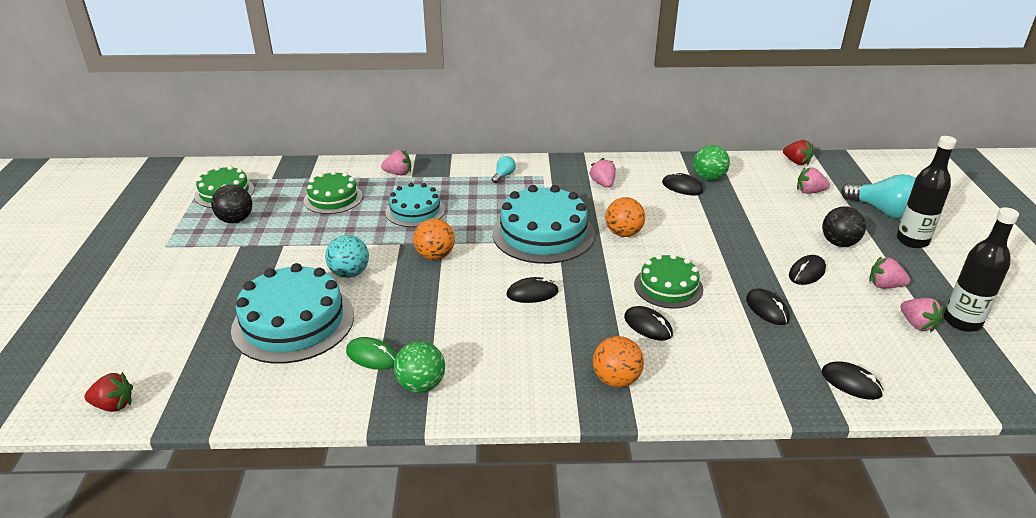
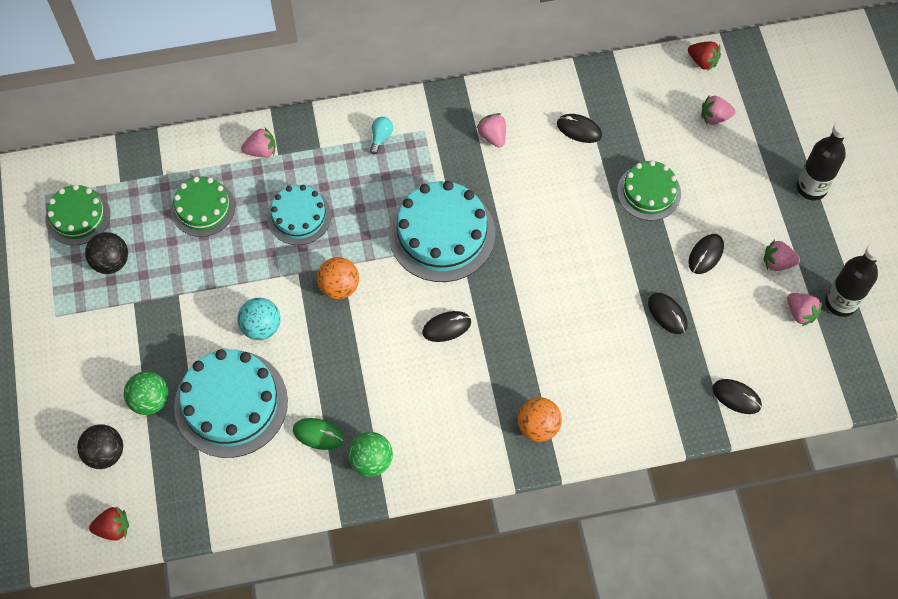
camera: 10 degrees left, 30 degrees up
(623, 233) = (524, 221): orange ball -> none
(648, 326) = (559, 355): black mouse -> none
(668, 287) = (574, 297): green cake -> green cake (649, 192)
(708, 178) = (607, 108): green ball -> green ball (150, 400)
(839, 243) = (739, 203): black ball -> black ball (105, 453)
(884, 211) = (789, 142): turquoise light bulb -> none

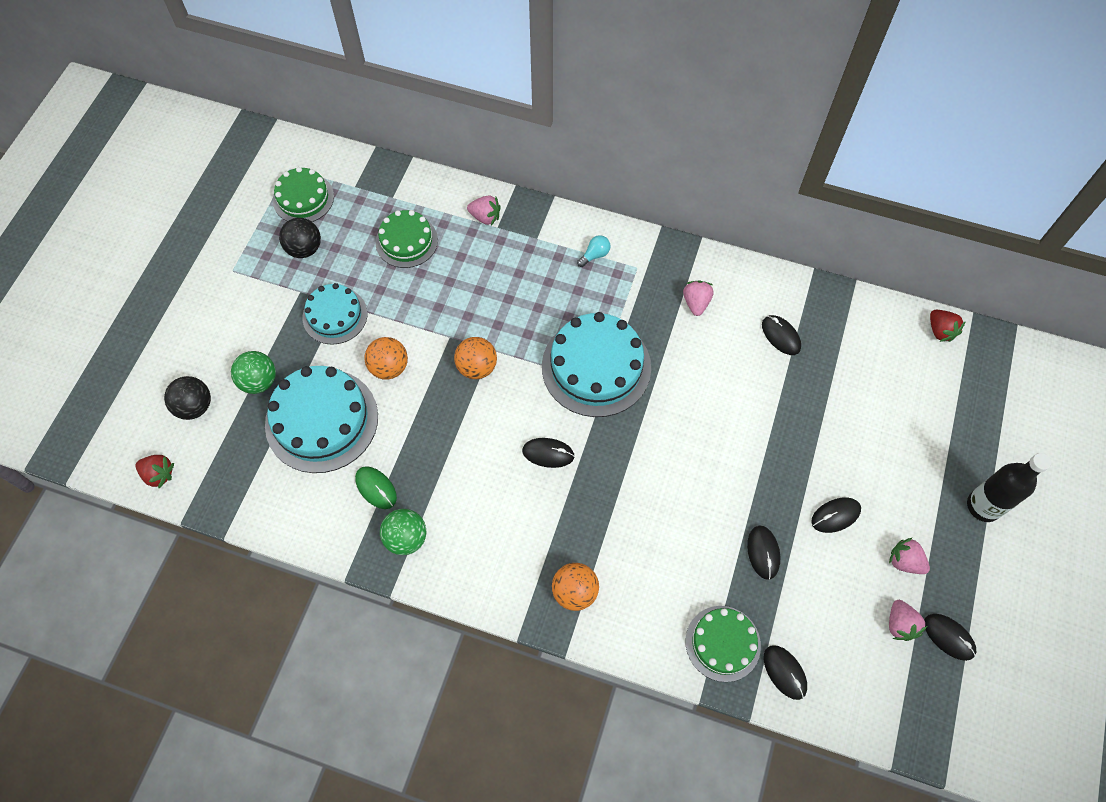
camera: 30 degrees right, 0 degrees up
(261, 327) = (389, 367): turquoise ball -> orange ball
(299, 216) = (481, 288): turquoise cake -> turquoise cake (335, 315)
(649, 192) = (814, 427): green cake -> green cake (723, 643)
(714, 117) = (921, 389): pink strawberry -> none
(841, 303) = (949, 637): black bottle -> black mouse

